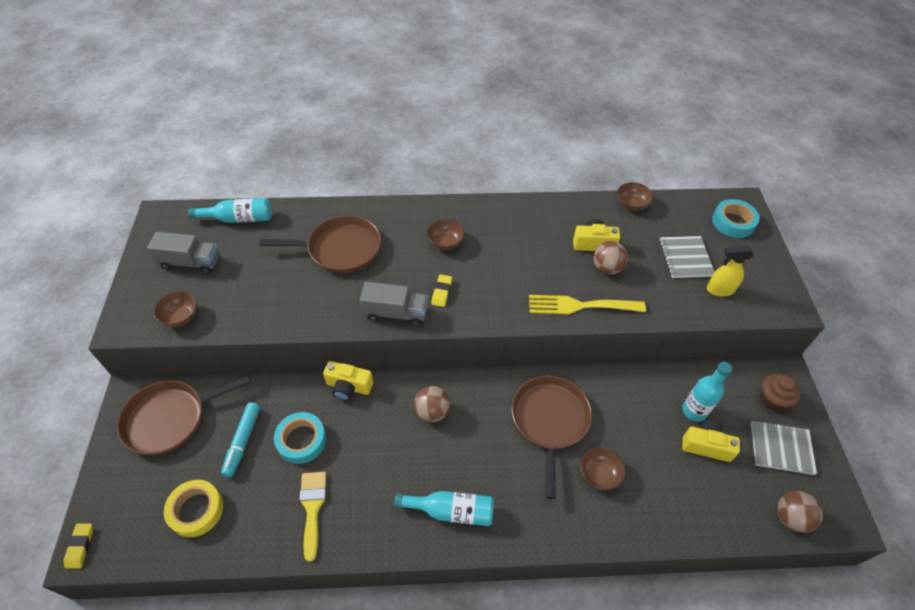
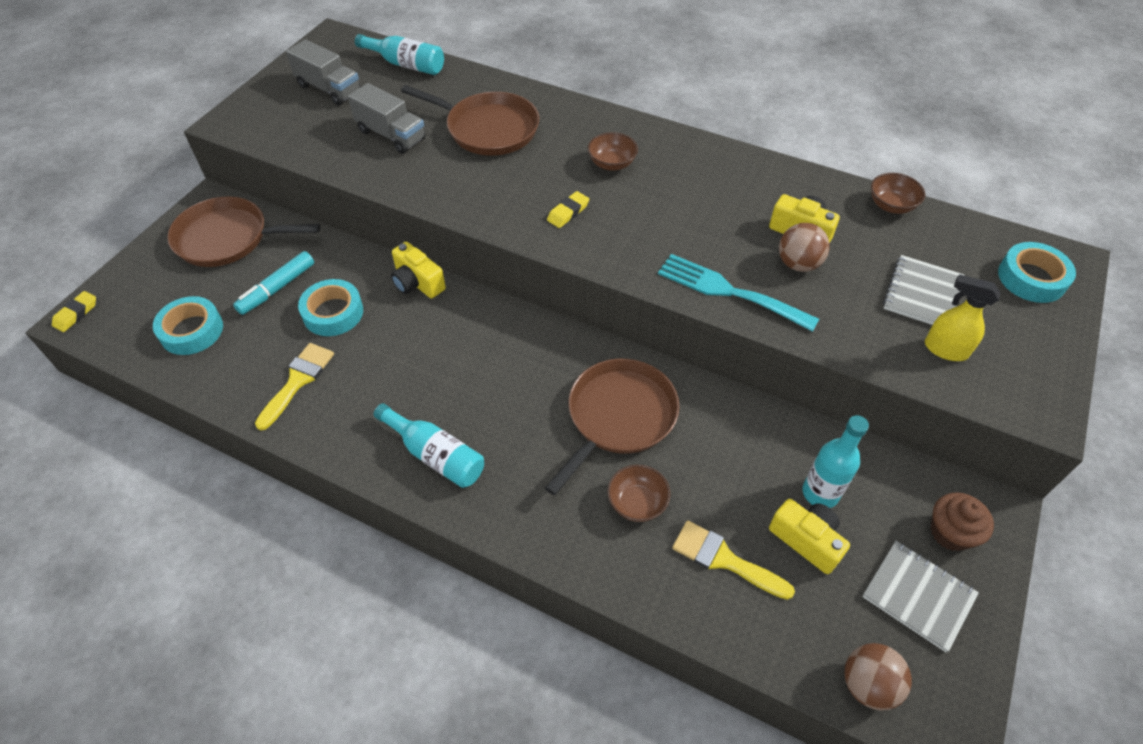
camera: 30 degrees right, 0 degrees up
(180, 317) = (283, 134): brown bowl -> none
(196, 510) = (192, 331): yellow tape -> turquoise tape
(395, 313) = (499, 214): grey truck -> grey truck (391, 135)
(432, 412) = (488, 346): brown ball -> none
(580, 306) = (729, 291): yellow fork -> turquoise fork
(671, 484) = (723, 559): none -> yellow brush

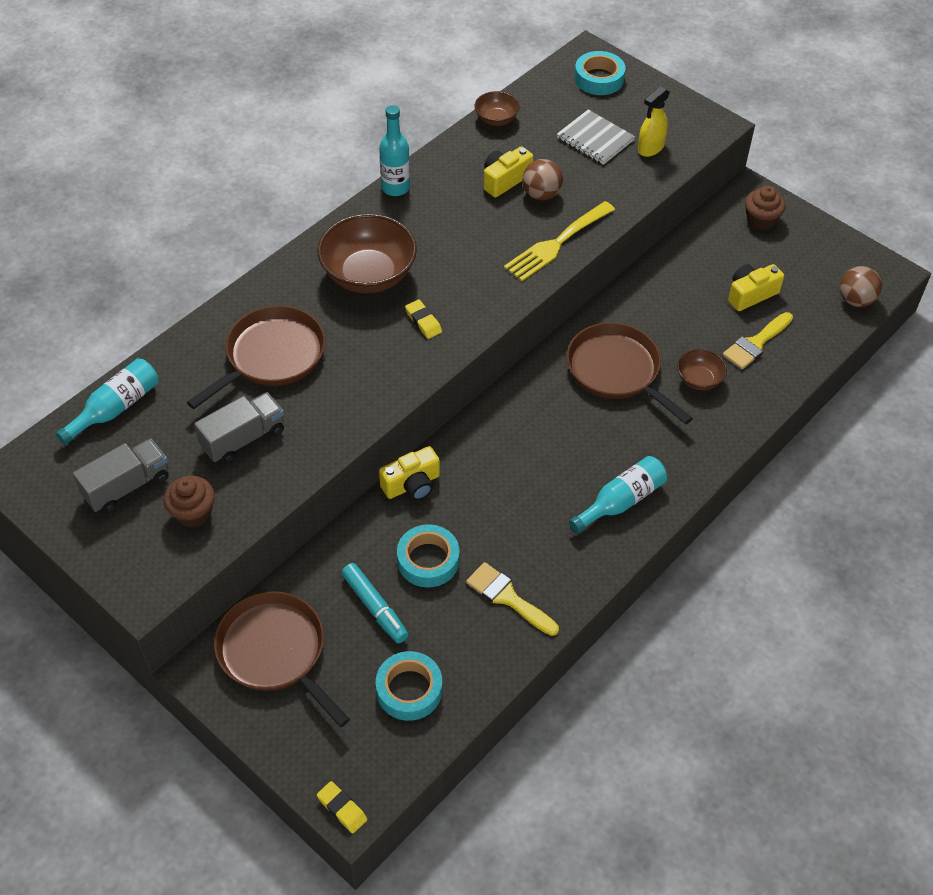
camera: 75 degrees left, 0 degrees up
(227, 238) = (275, 652): brown pan -> brown pan turned 120 degrees clockwise
(308, 127) = (193, 513): none -> brown cupcake
(612, 164) = (368, 275): brown bowl -> brown bowl, size x1.97
(729, 291) = (556, 244): turquoise fork -> yellow fork
(820, 493) = (715, 274): turquoise bottle -> turquoise bottle (395, 188)
(918, 596) = (802, 254): grey notebook -> none

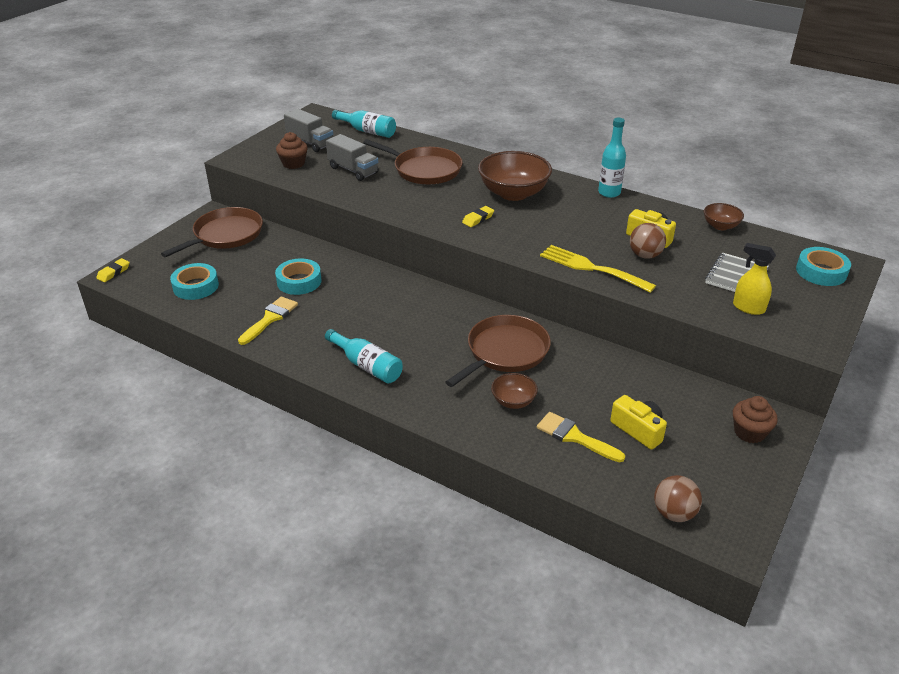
camera: 80 degrees right, 15 degrees down
(375, 607) = (259, 265): turquoise marker -> none
(412, 485) = (362, 267): yellow camera -> none

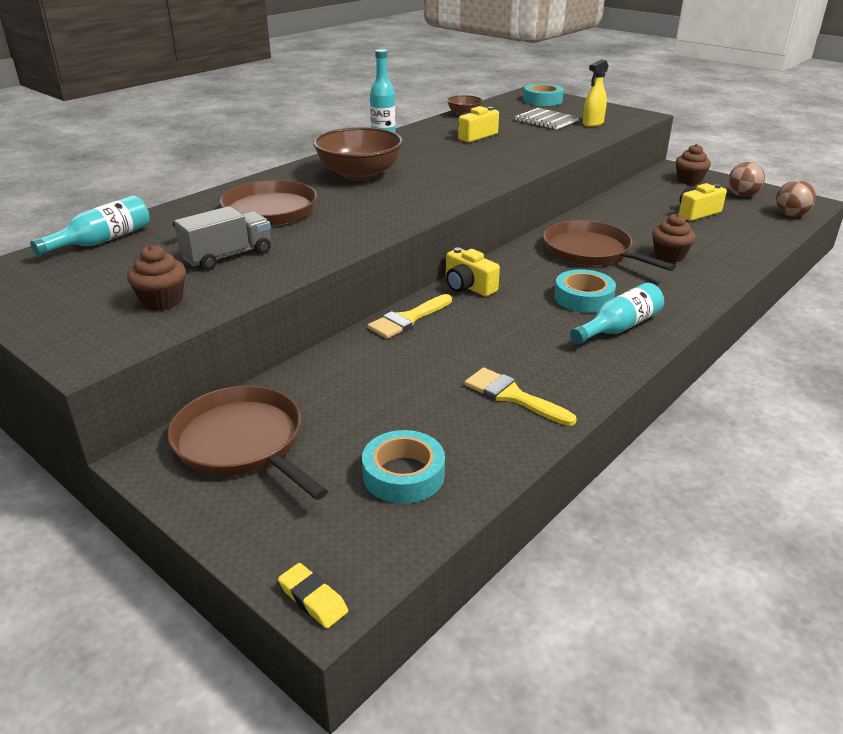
camera: 80 degrees left, 5 degrees down
(299, 281) = (421, 369): turquoise tape -> turquoise tape (583, 298)
(310, 143) = (95, 285): grey truck -> none
(418, 291) = (468, 287): none -> yellow camera
(478, 219) = (410, 195): yellow eraser -> none
(513, 401) = (669, 256): brown bowl -> brown cupcake
(574, 437) = (713, 237): yellow brush -> yellow brush (408, 319)
(591, 268) = (525, 160): yellow fork -> none
(645, 255) = (507, 141): brown ball -> brown ball (742, 195)

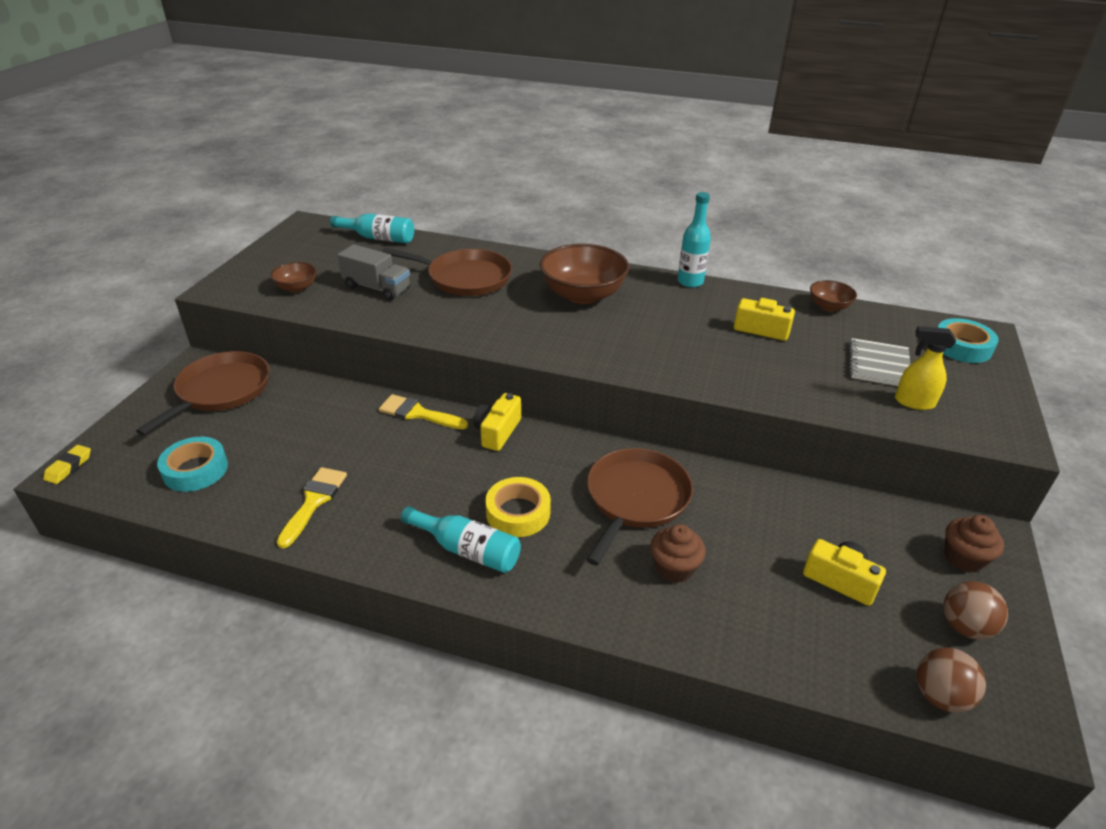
camera: 65 degrees right, 5 degrees up
(162, 301) = (297, 288): brown cupcake -> brown bowl
(583, 298) = (518, 513): turquoise tape -> yellow tape

